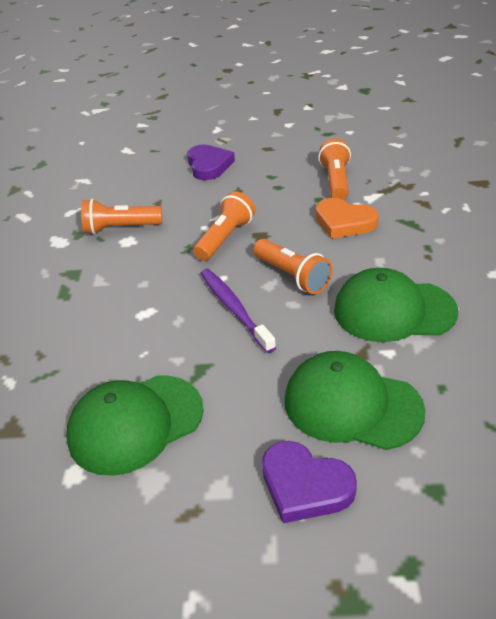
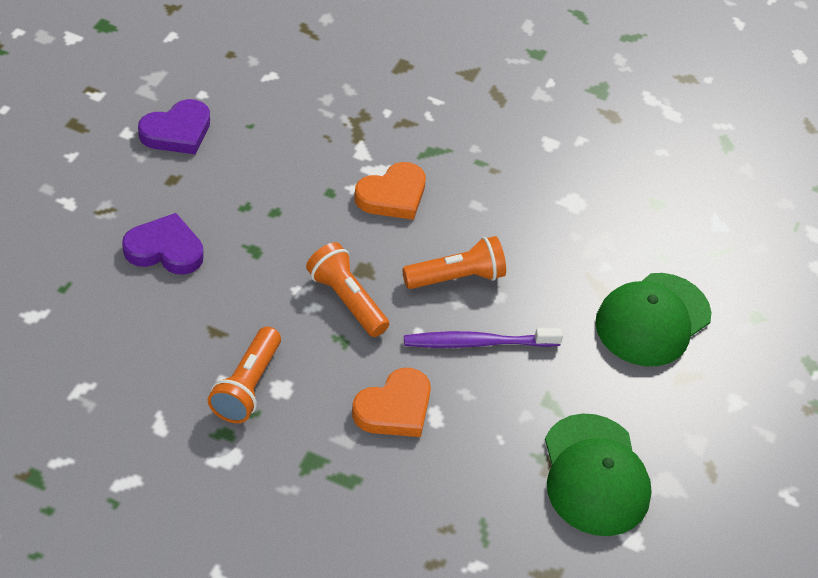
camera: 75 degrees left, 10 degrees up
(140, 291) = (394, 408): none -> orange heart
(305, 486) = (719, 387): purple heart -> purple heart (177, 132)
(336, 181) = (307, 161): orange flashlight -> none
(394, 310) = (555, 234): green cap -> none

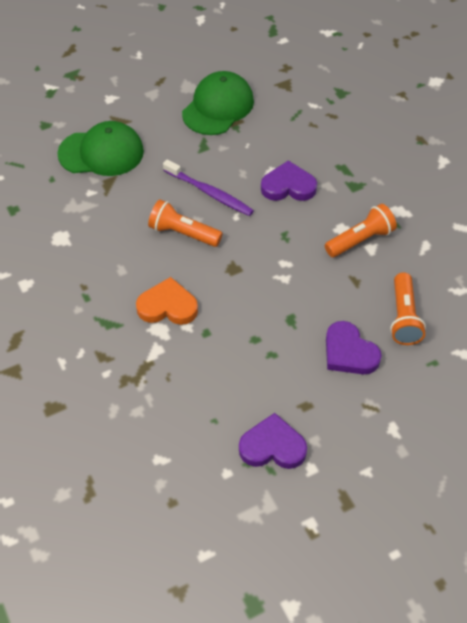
camera: 135 degrees left, 5 degrees up
(346, 300) = (261, 256): orange flashlight -> orange flashlight (403, 317)
(394, 408) = (288, 186): orange heart -> purple heart

